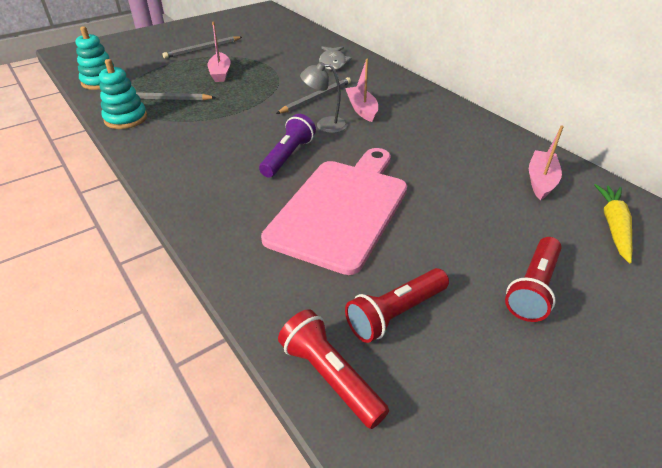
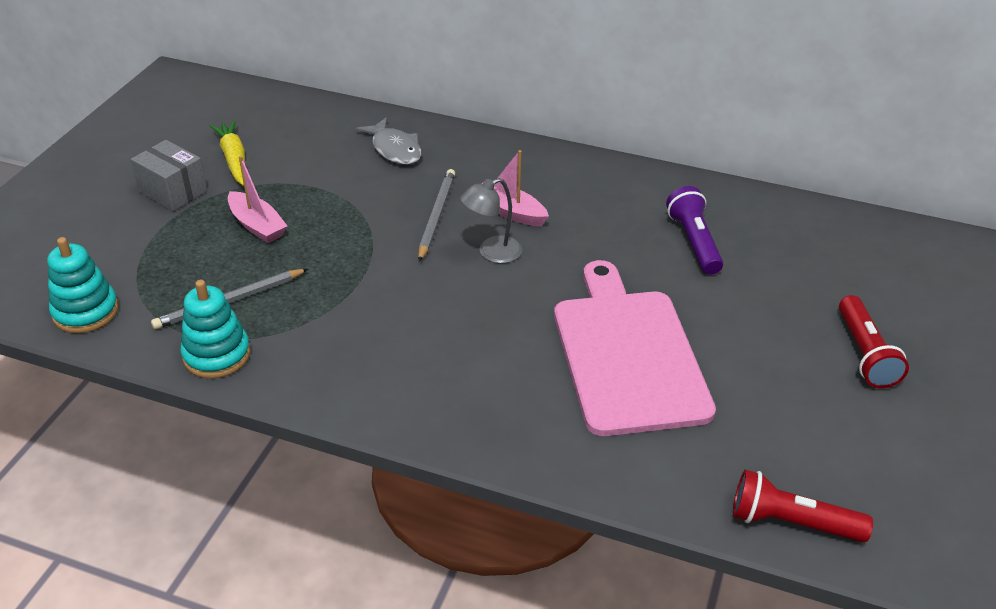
camera: 35 degrees left, 0 degrees up
(203, 49) = (173, 191): grey pencil -> grey box
(288, 156) = (499, 315): purple flashlight -> purple flashlight (694, 242)
(395, 313) = (784, 438): red flashlight -> none
(541, 181) = (776, 232): pink boat -> none
(613, 227) = (873, 257): yellow carrot -> yellow carrot (234, 159)

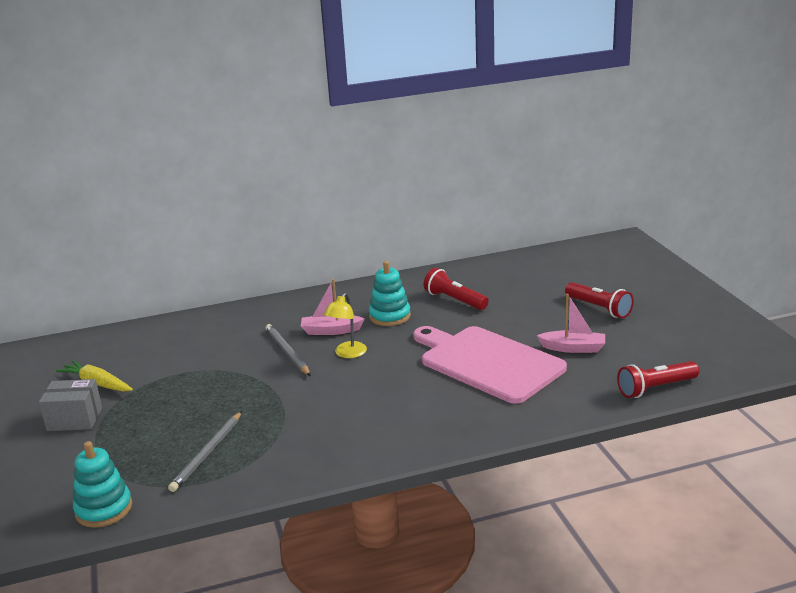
camera: 35 degrees left, 15 degrees down
(217, 355) = (239, 482): turquoise stacking toy -> turquoise stacking toy (389, 316)
(257, 225) = (168, 408): pink boat -> pink boat (573, 348)
(395, 149) = (211, 332): grey fish -> none
(492, 253) = (347, 354): grey lamp -> yellow lamp
(694, 242) = (454, 300): purple flashlight -> red flashlight

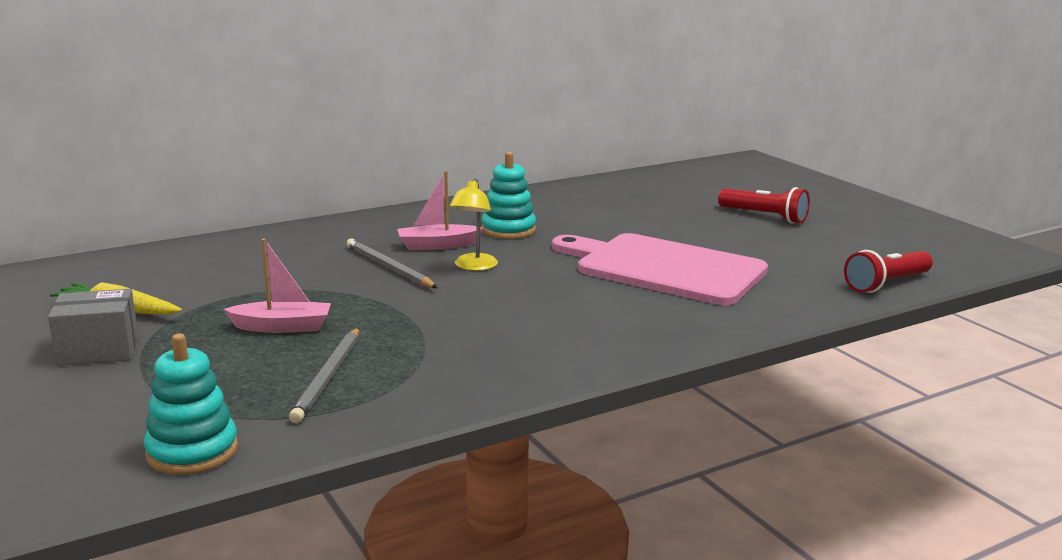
camera: 15 degrees left, 5 degrees down
(454, 300) = (582, 213): red flashlight -> none
(573, 348) = (760, 252): pink boat -> pink boat (282, 327)

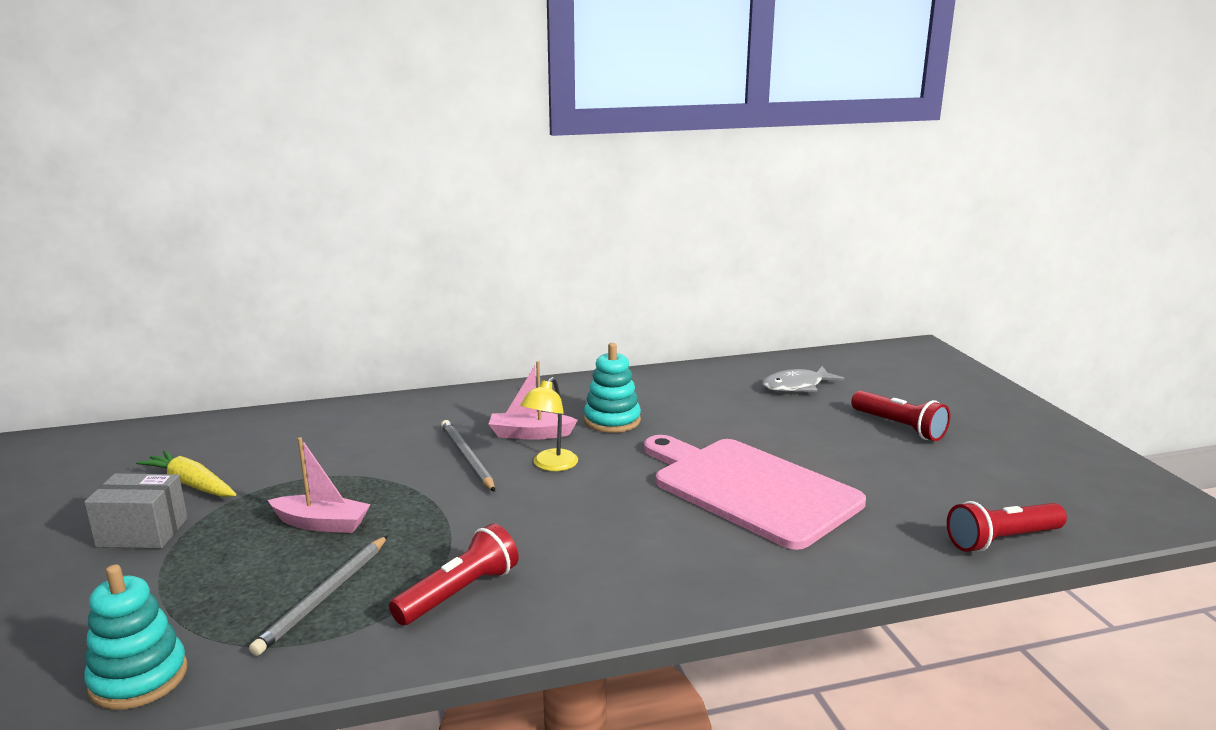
camera: 15 degrees right, 0 degrees up
(455, 362) = (459, 593): none -> red flashlight
(660, 194) = (796, 386): none -> grey fish

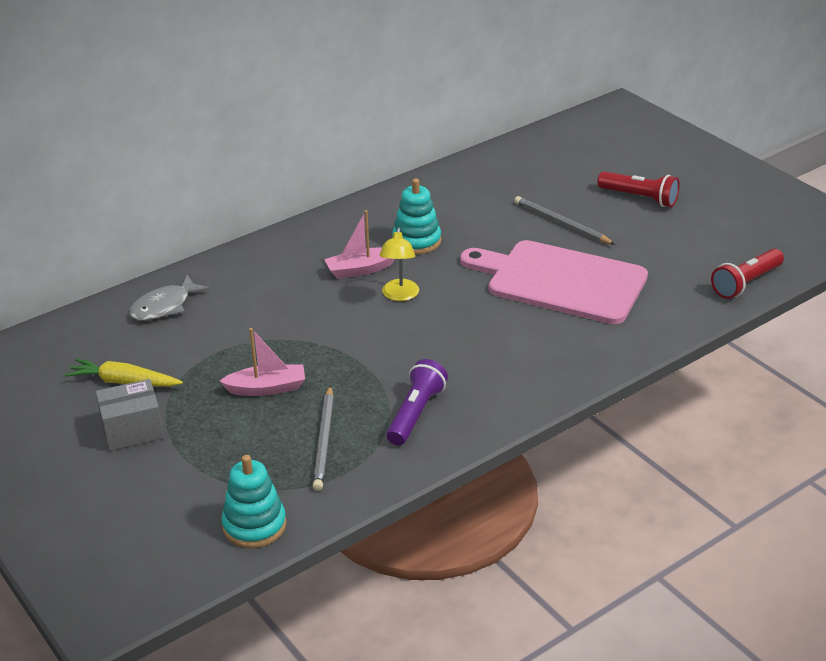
camera: 20 degrees left, 15 degrees up
(459, 593) = (416, 413): red flashlight -> purple flashlight
(467, 458) = (328, 304): grey pencil -> grey pencil (562, 224)
(796, 386) = (542, 172): grey fish -> grey fish (165, 306)

